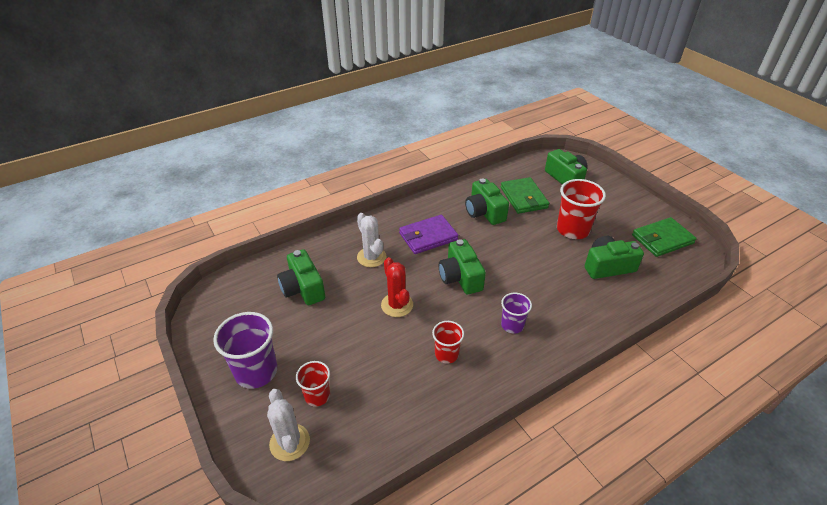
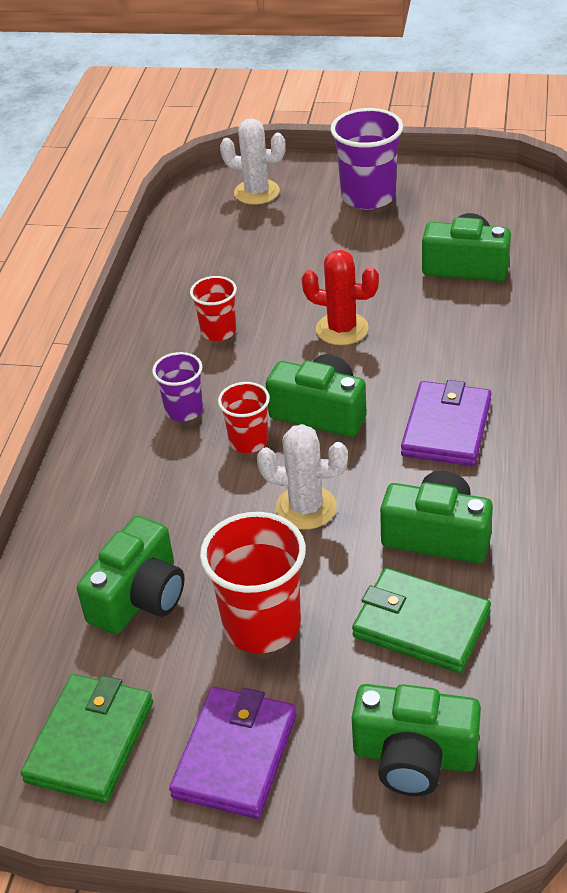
camera: 135 degrees right, 0 degrees up
(317, 396) = (286, 223): red cup -> red cup (248, 441)
(371, 257) = (463, 347): white cactus -> white cactus (306, 508)
(617, 208) = (235, 755): none -> purple wallet

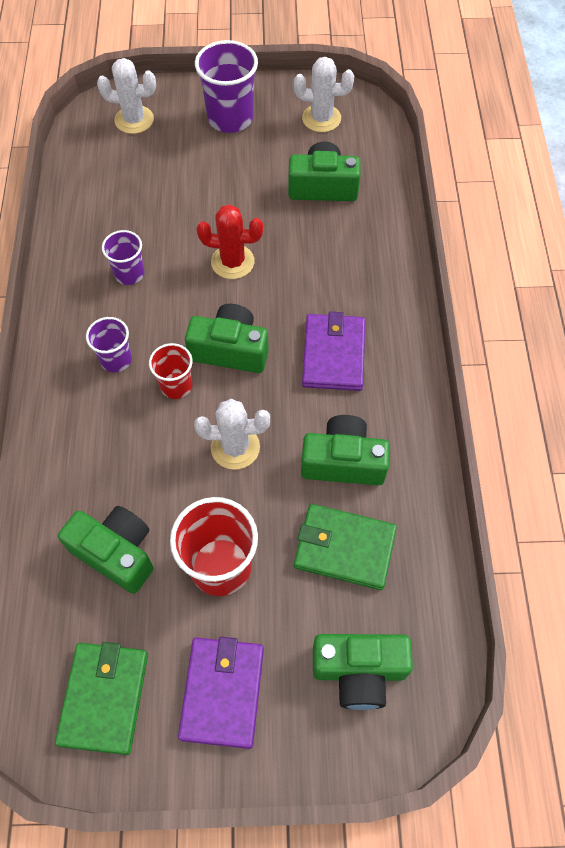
camera: 15 degrees left, 20 degrees up
(139, 597) = (116, 553): green camera -> green camera turned 75 degrees counterclockwise
(218, 331) = (129, 274): red cup -> purple cup
(477, 202) = (321, 118): none -> white cactus

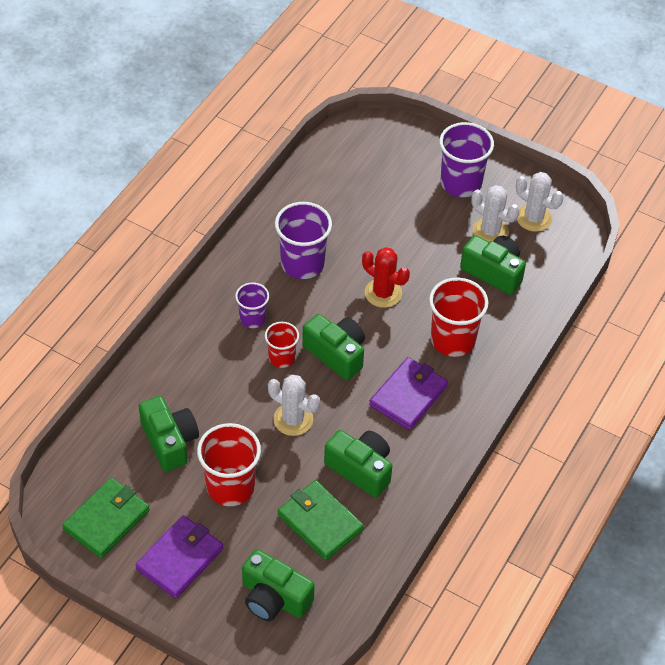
camera: 30 degrees right, 10 degrees down
(129, 274) = (302, 264): purple cup -> purple cup, size x1.71
(134, 120) = (385, 149): white cactus -> white cactus (490, 231)
(334, 273) = (453, 340): none -> red cup

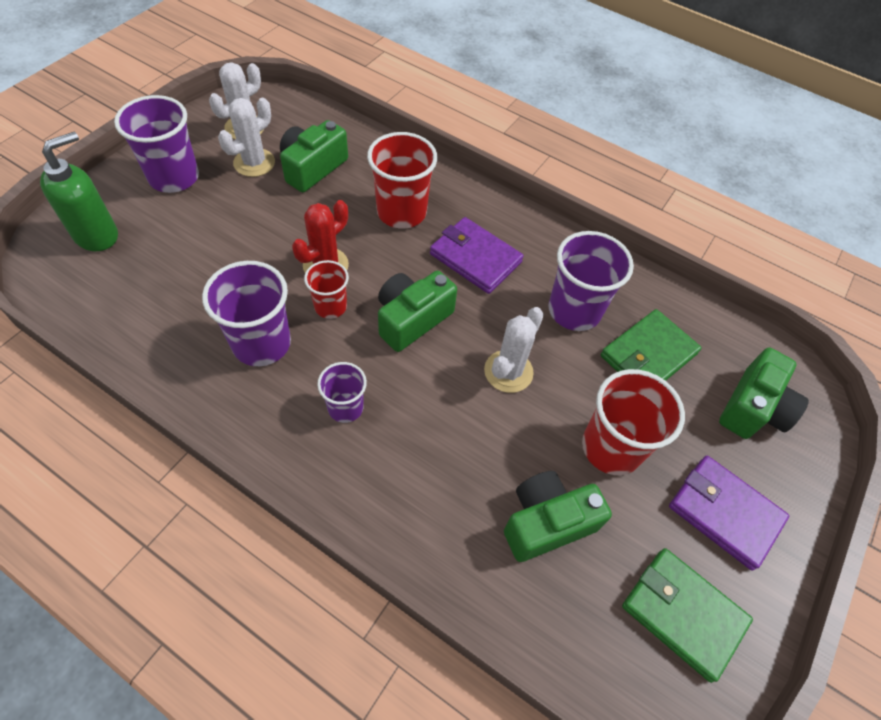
camera: 90 degrees left, 5 degrees up
(281, 358) = (413, 377): red cup -> red cup (330, 306)
(360, 469) = (574, 310): green camera -> purple cup
(390, 152) = (97, 235): none -> green soap dispenser

